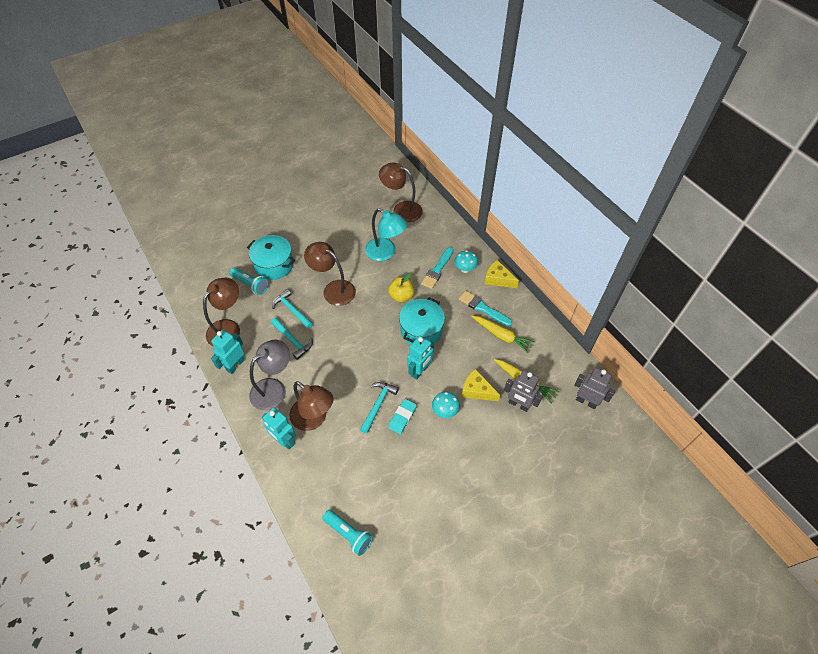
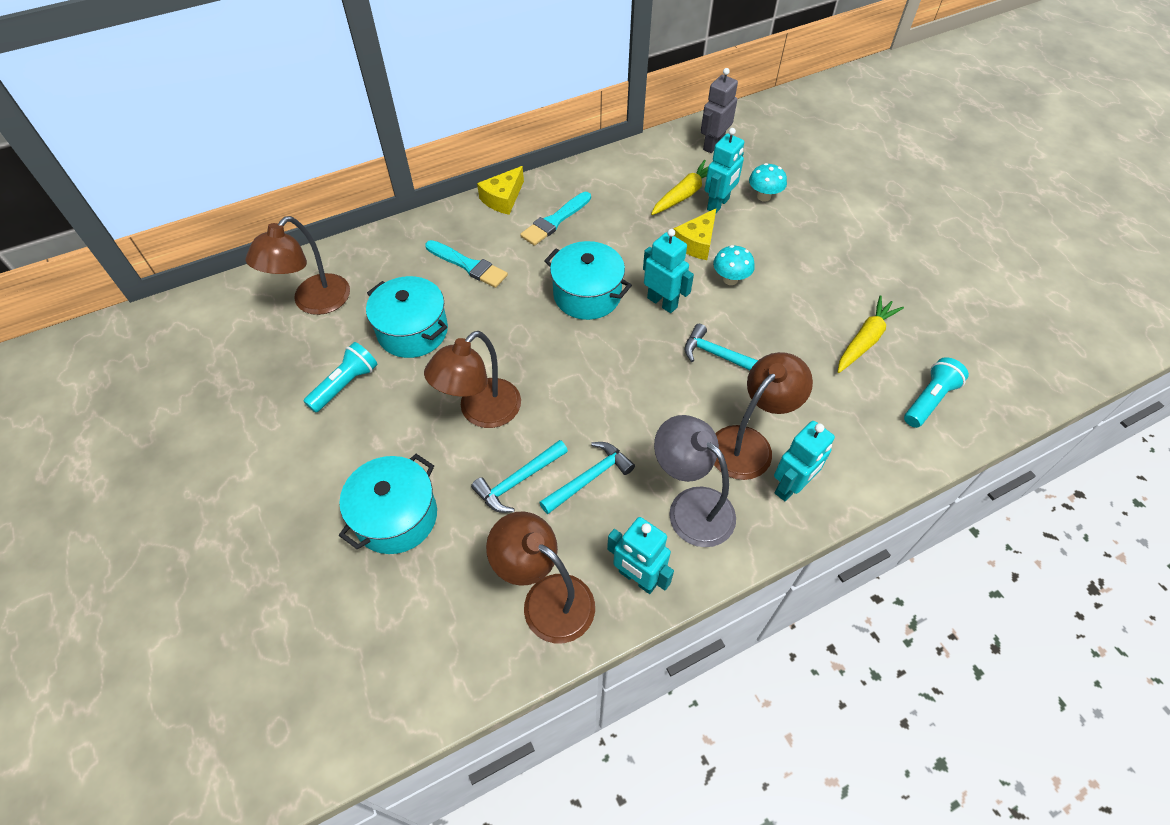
camera: 85 degrees left, 0 degrees up
(251, 285) = (440, 560): turquoise flashlight -> turquoise flashlight (345, 384)
(385, 253) = (413, 331): turquoise lamp -> turquoise pot
(401, 296) = (515, 315): yellow apple -> none
(402, 417) = (742, 328): turquoise eraser -> none
(465, 269) = (475, 232): turquoise mushroom -> turquoise mushroom (764, 196)
(501, 336) = (606, 207): yellow carrot -> yellow carrot (865, 340)
(518, 404) = (718, 204): grey robot -> turquoise robot

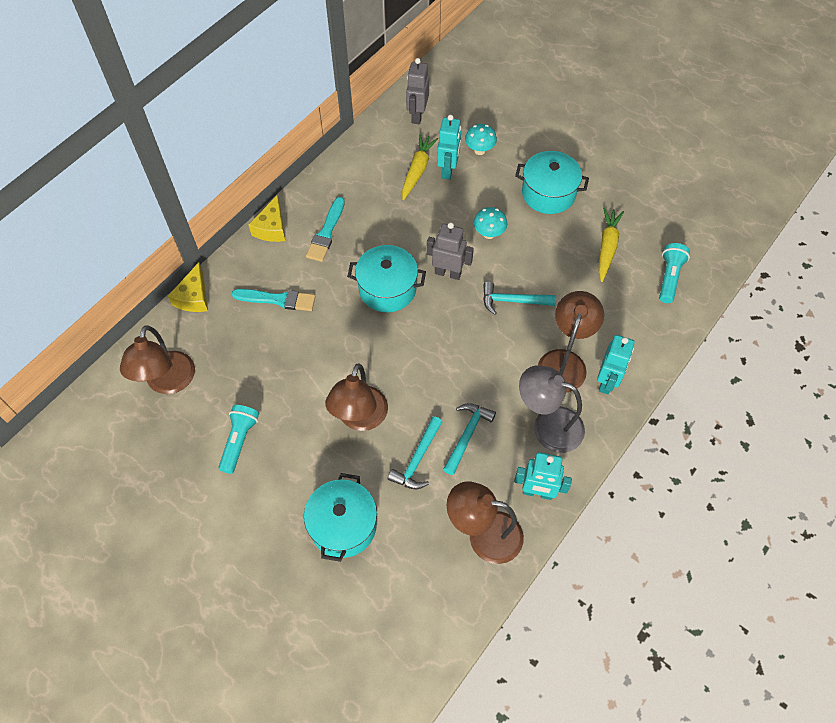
camera: 25 degrees left, 5 degrees up
(413, 331) = (266, 374): turquoise pot -> turquoise pot (548, 193)
(662, 302) = (448, 273): turquoise robot -> grey robot
(696, 243) = (448, 211): yellow cheese -> yellow cheese (194, 297)

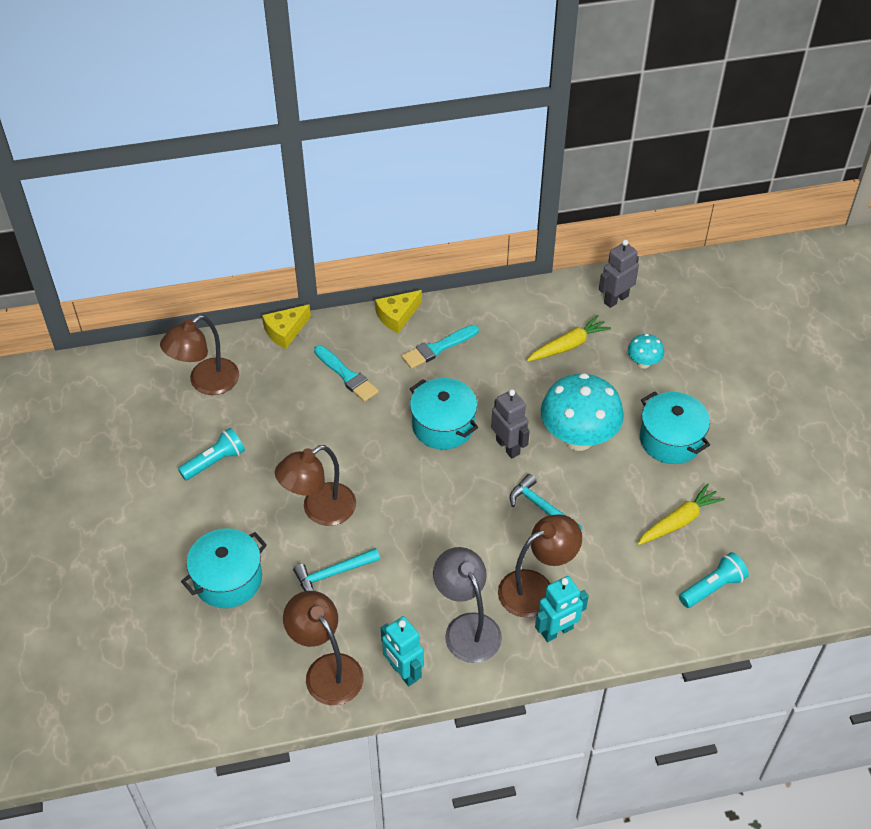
camera: 40 degrees right, 10 degrees down
(448, 170) = (596, 362): turquoise robot -> none
(467, 435) = (391, 585): turquoise hammer -> none
(489, 233) = (578, 438): turquoise mushroom -> turquoise mushroom, size x2.14

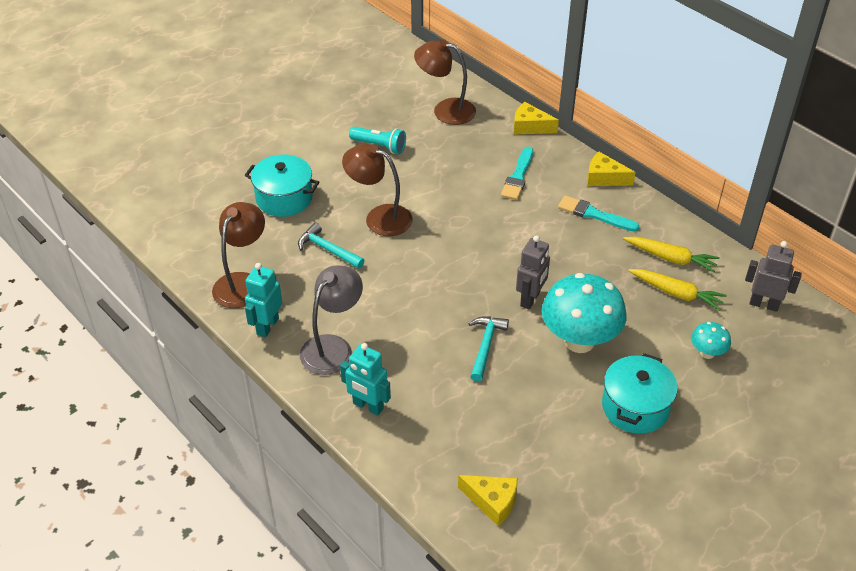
camera: 60 degrees right, 5 degrees down
(443, 425) = (518, 251): turquoise pot -> none
(536, 588) = (401, 375): brown lamp -> none
(678, 521) = (547, 448): yellow carrot -> yellow carrot (671, 258)
(712, 587) = (492, 502): turquoise flashlight -> yellow cheese

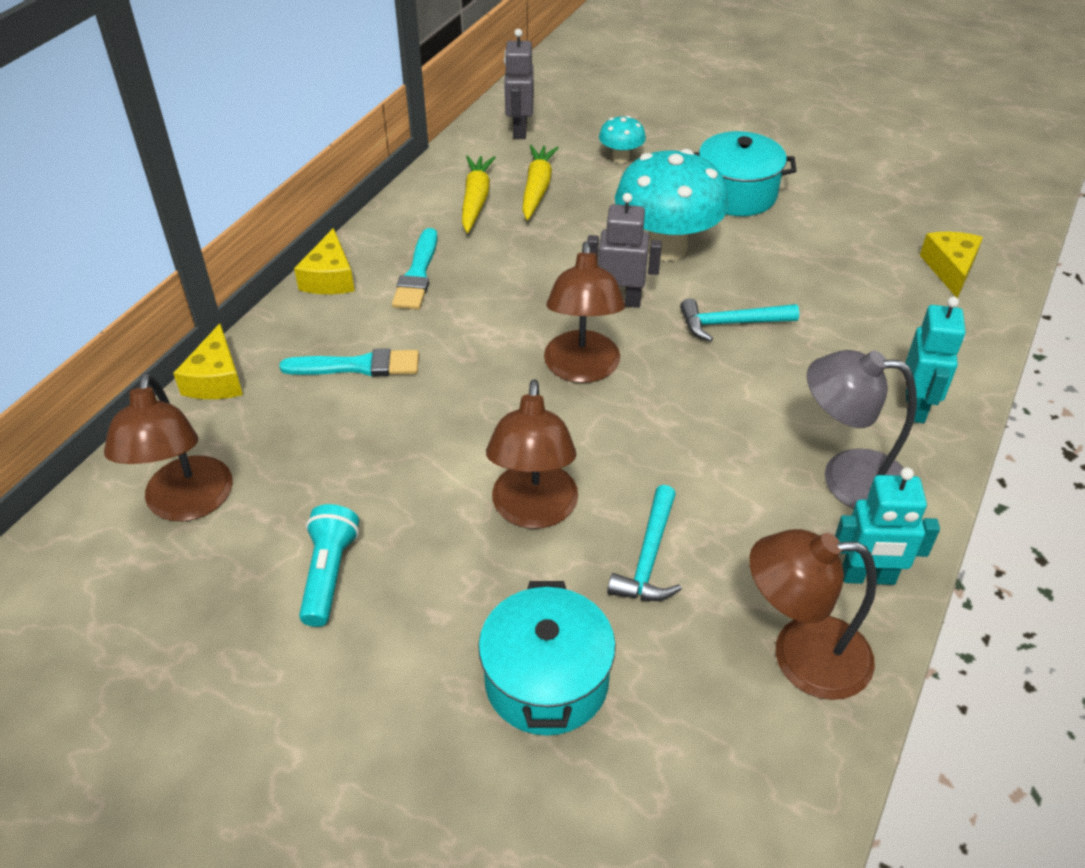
camera: 110 degrees left, 0 degrees up
(474, 263) = (582, 369): none -> brown lamp

